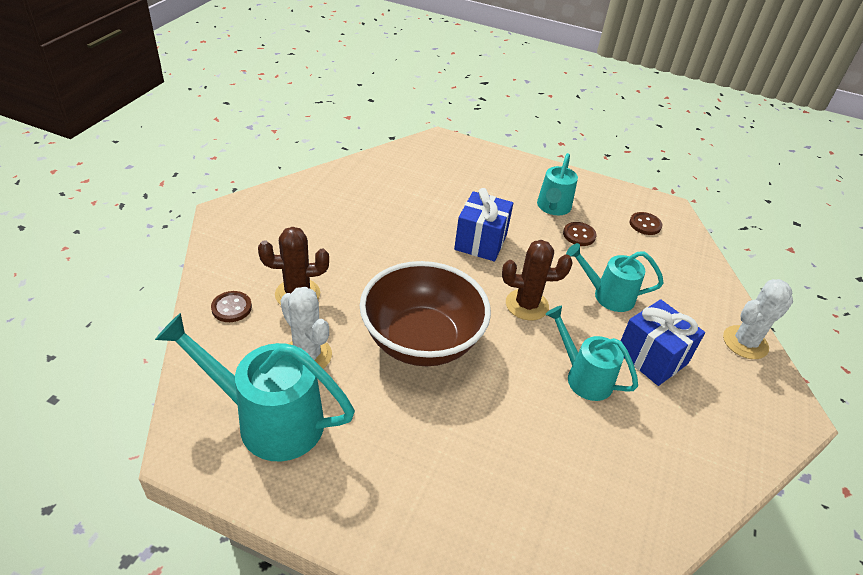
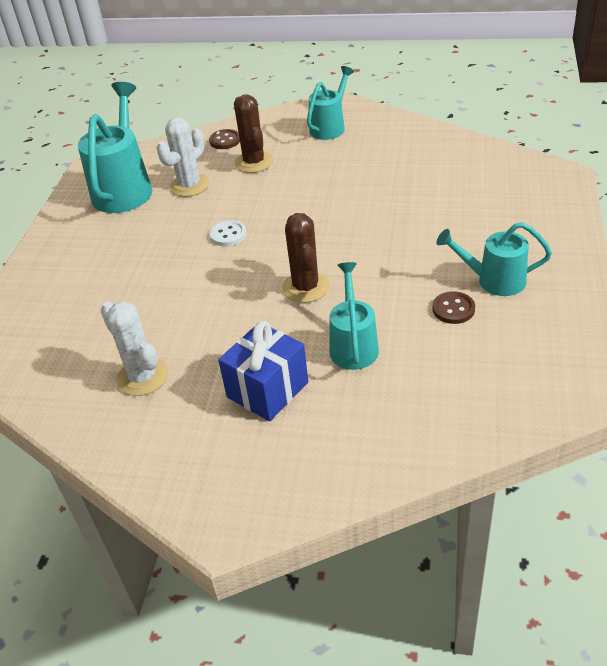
camera: 85 degrees right, 0 degrees up
(422, 341) = (228, 235): brown bowl -> white button
(480, 242) = (388, 240): blue gift -> none
(583, 377) = (220, 340): turquoise watering can -> turquoise watering can (330, 127)
(645, 224) = (523, 367): brown button -> none
(745, 342) = (330, 478): white cactus -> white cactus (142, 377)

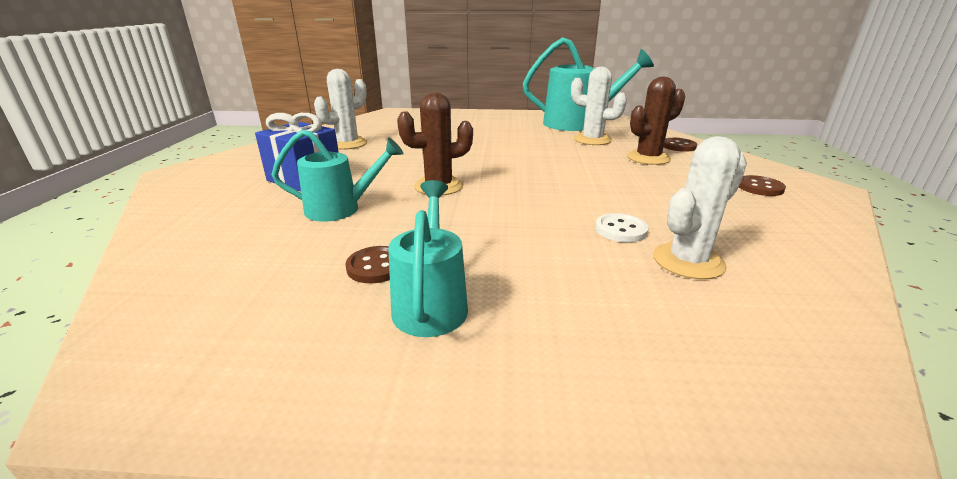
camera: 80 degrees right, 15 degrees down
(228, 235) = (521, 155): white button -> white button (620, 230)
(330, 127) = (759, 187): turquoise watering can -> brown button
(439, 180) = (688, 261): none -> white cactus

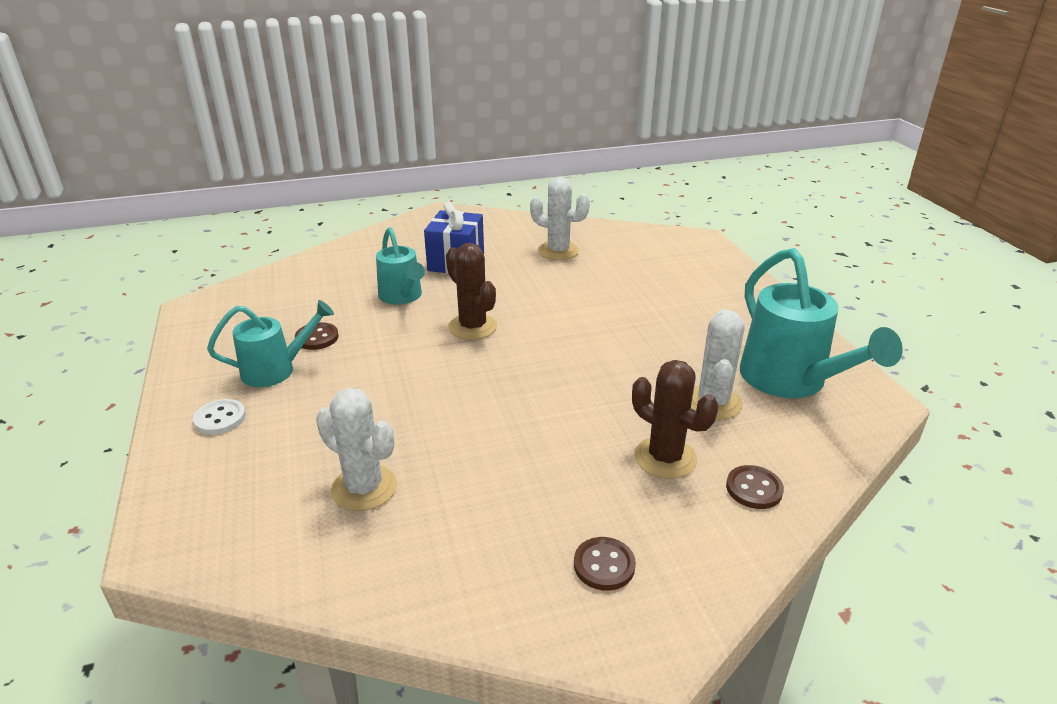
camera: 70 degrees right, 5 degrees up
(620, 230) = (417, 444): white button -> white button (220, 418)

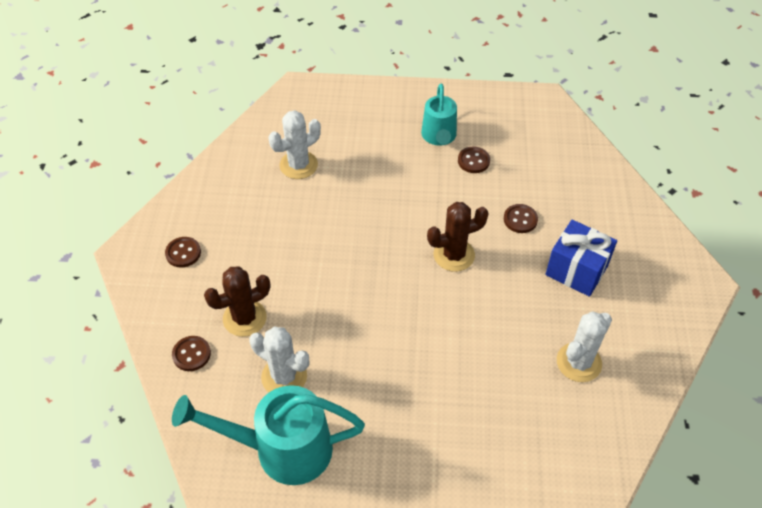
camera: 110 degrees right, 20 degrees up
(220, 418) = (395, 110): white button -> none
(402, 297) = (520, 219): turquoise watering can -> brown button

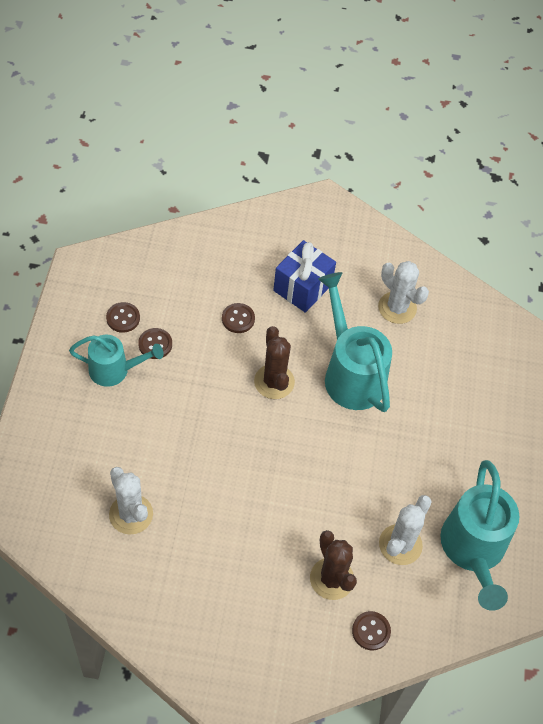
camera: 90 degrees left, 5 degrees up
(183, 253) = (241, 641): brown button -> brown button (123, 318)
(480, 321) = (351, 373): none -> turquoise watering can

